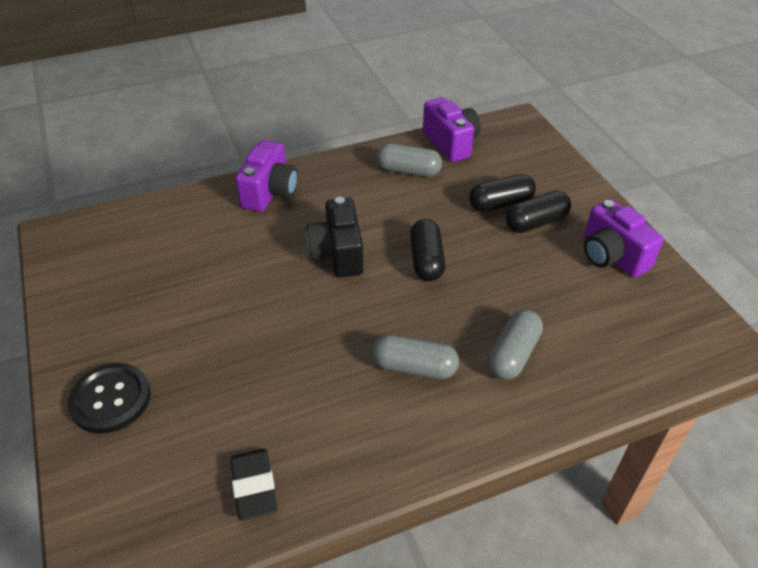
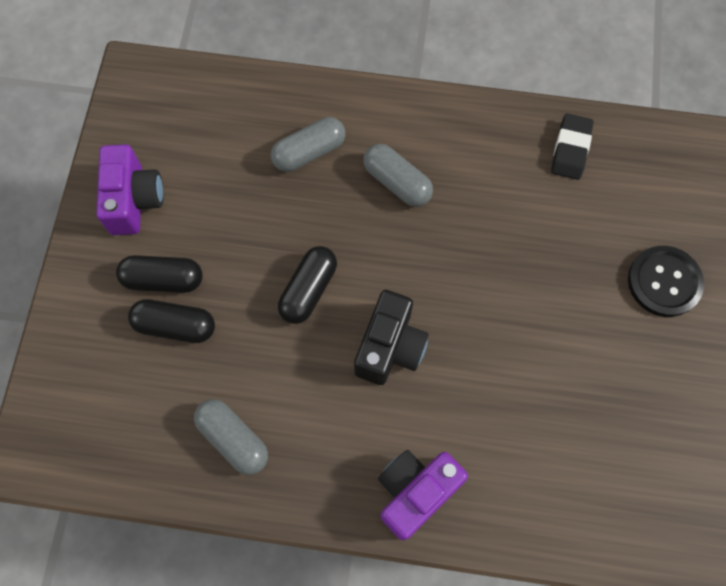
camera: 150 degrees left, 25 degrees up
(451, 143) = (146, 463): purple camera -> none

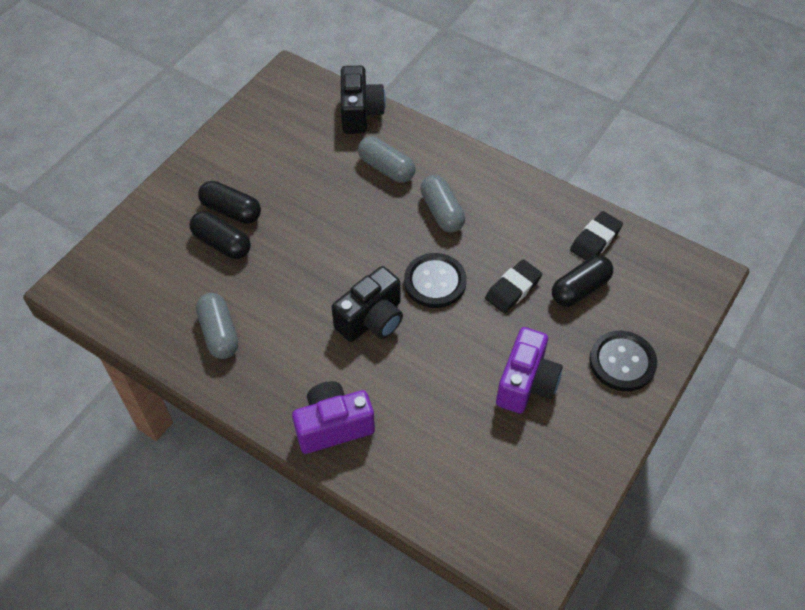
camera: 25 degrees right, 15 degrees down
(134, 200) = (241, 153): purple camera -> purple camera (526, 383)
(243, 92) = (360, 113): none -> black camera
(308, 290) = (332, 258): black capsule -> black capsule (580, 289)
(309, 152) = (386, 168): grey capsule -> grey capsule turned 45 degrees clockwise
(432, 271) = (435, 282): none -> black button
(517, 244) = (513, 289): none -> black eraser

